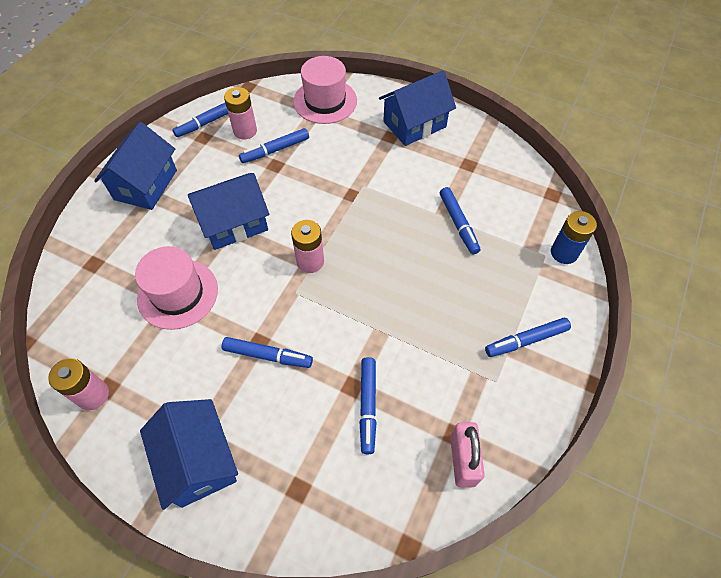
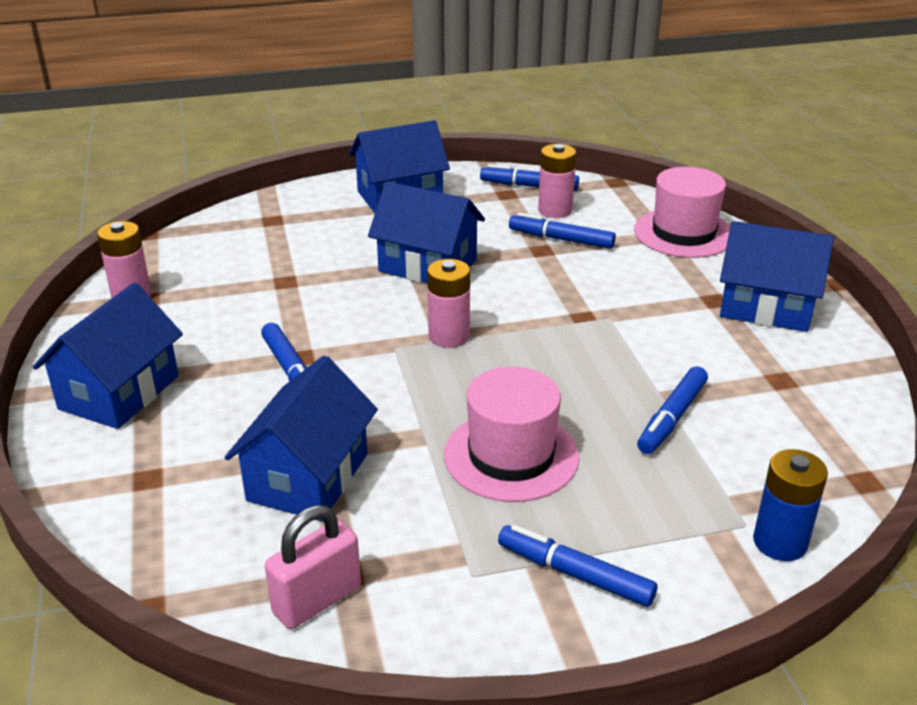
camera: 50 degrees right, 25 degrees down
(178, 294) = (298, 279): pink hat -> pink hat (511, 456)
(368, 406) = (308, 477): blue marker -> blue house

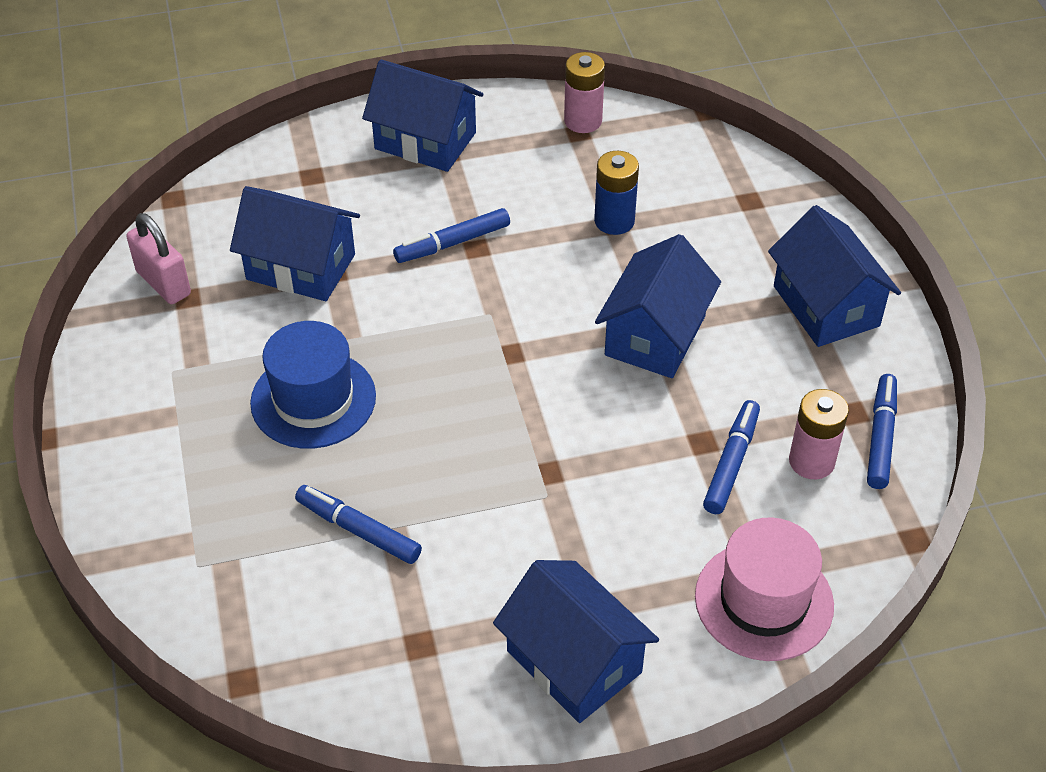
camera: 90 degrees right, 15 degrees up
(449, 336) = (510, 355): pink battery -> none
(511, 456) = (313, 399): pink hat -> blue hat
(574, 574) = (160, 435): blue marker -> none
(766, 307) = (574, 661): blue house -> blue house turned 60 degrees counterclockwise
(780, 542) = (170, 587): blue battery -> blue battery (614, 221)

